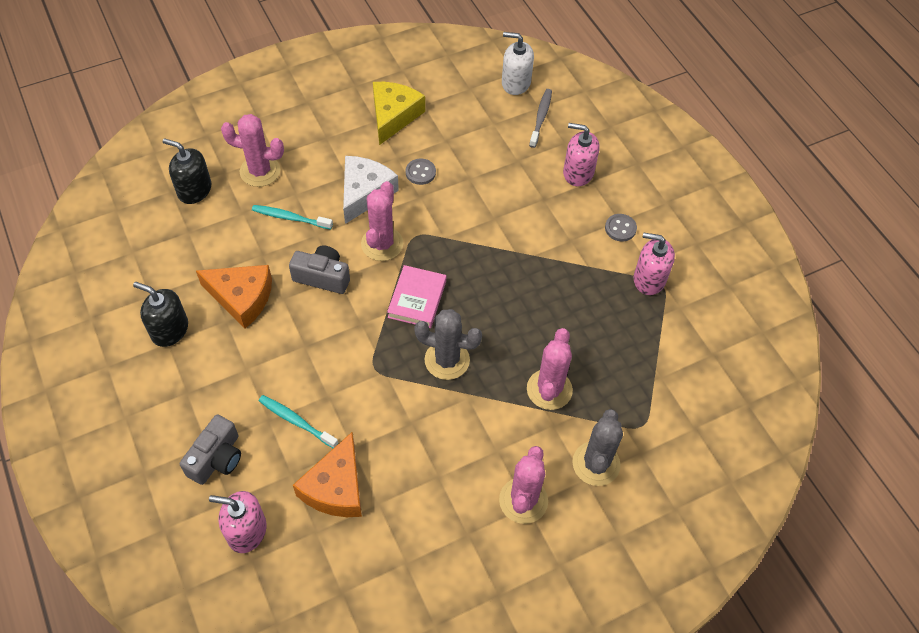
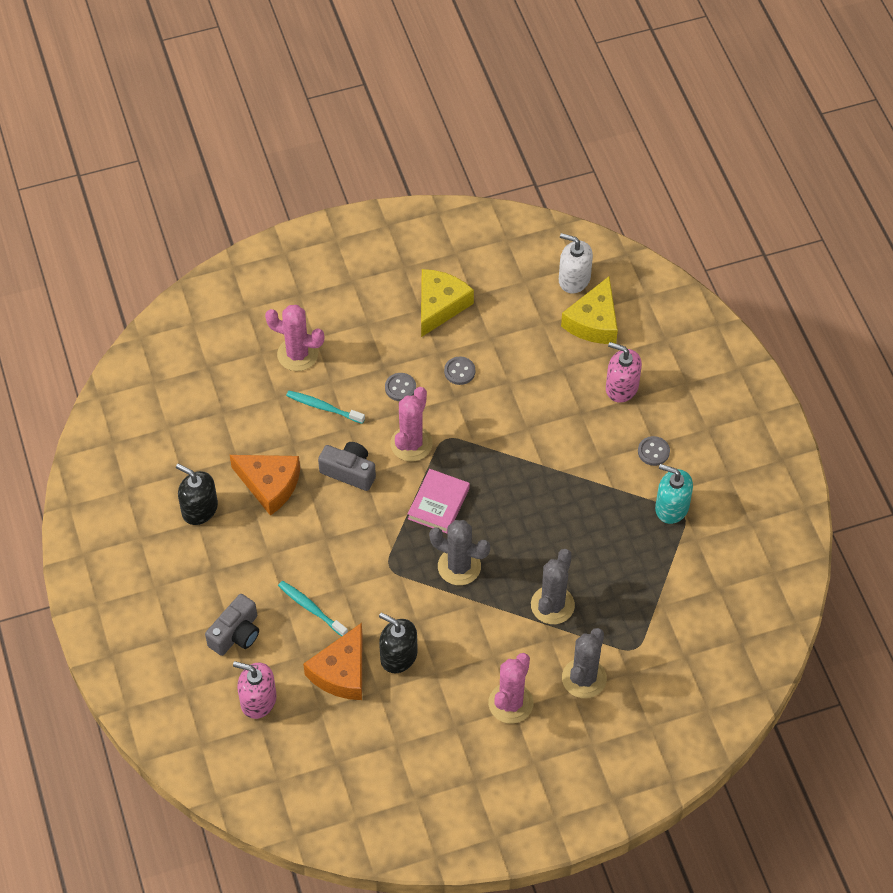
camera: 10 degrees right, 0 degrees up
(194, 190) = (231, 368): black soap dispenser -> black soap dispenser (398, 656)
(364, 192) = (400, 388): white cheese -> grey button
(541, 117) = (594, 322): grey toothbrush -> yellow cheese
(549, 389) = (552, 605): pink cactus -> grey cactus
(649, 279) = (671, 507): pink soap dispenser -> turquoise soap dispenser

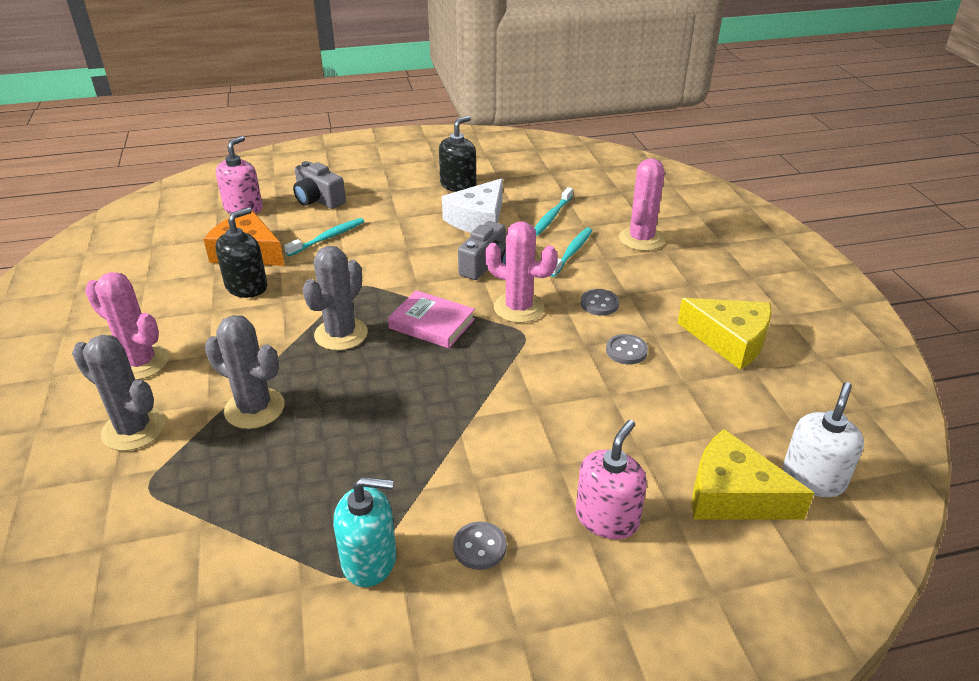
camera: 95 degrees right, 20 degrees down
(261, 424) = (552, 216): none -> turquoise toothbrush
(270, 485) = (478, 219): orange cheese -> white cheese
(671, 507) = (369, 560): turquoise soap dispenser -> turquoise soap dispenser turned 60 degrees clockwise

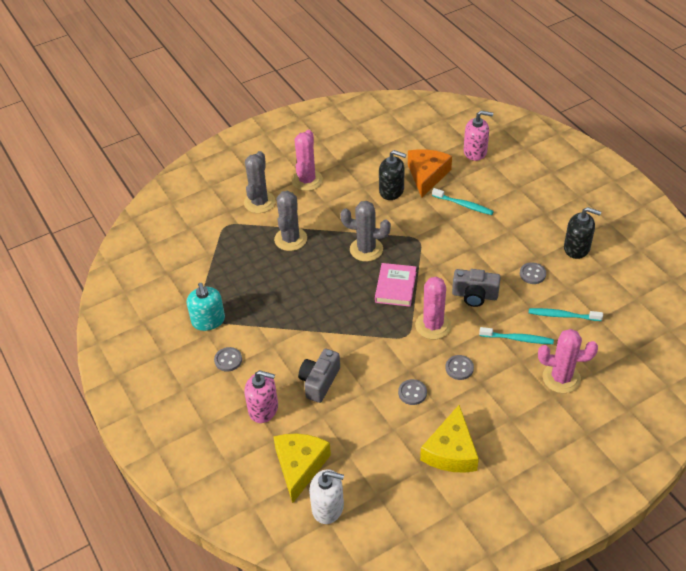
camera: 75 degrees right, 10 degrees up
(318, 199) = (508, 182): grey camera -> grey camera (319, 381)
(478, 219) = (532, 274): white cheese -> grey button

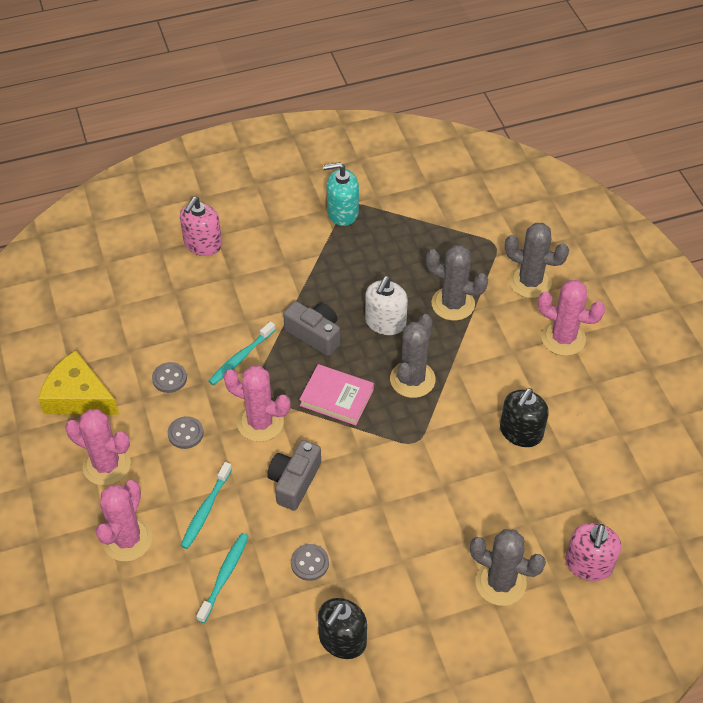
camera: 100 degrees right, 5 degrees up
(228, 360) = (280, 223): grey button -> none
(300, 466) = (120, 263): yellow cheese -> none
(319, 381) = (219, 296): grey camera -> grey camera (315, 335)
(328, 507) = (63, 278): white soap dispenser -> white soap dispenser (385, 322)
(427, 175) = (545, 484): orange cheese -> none
(463, 205) = (470, 515): turquoise toothbrush -> turquoise toothbrush (241, 358)
(504, 185) = (500, 582): none -> grey cactus
(506, 410) = (107, 465): none -> pink cactus

